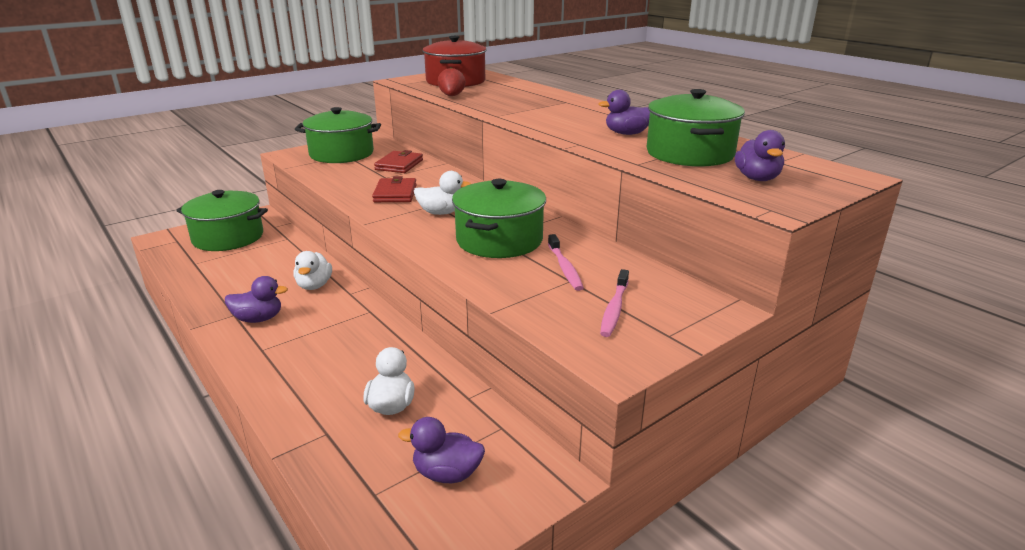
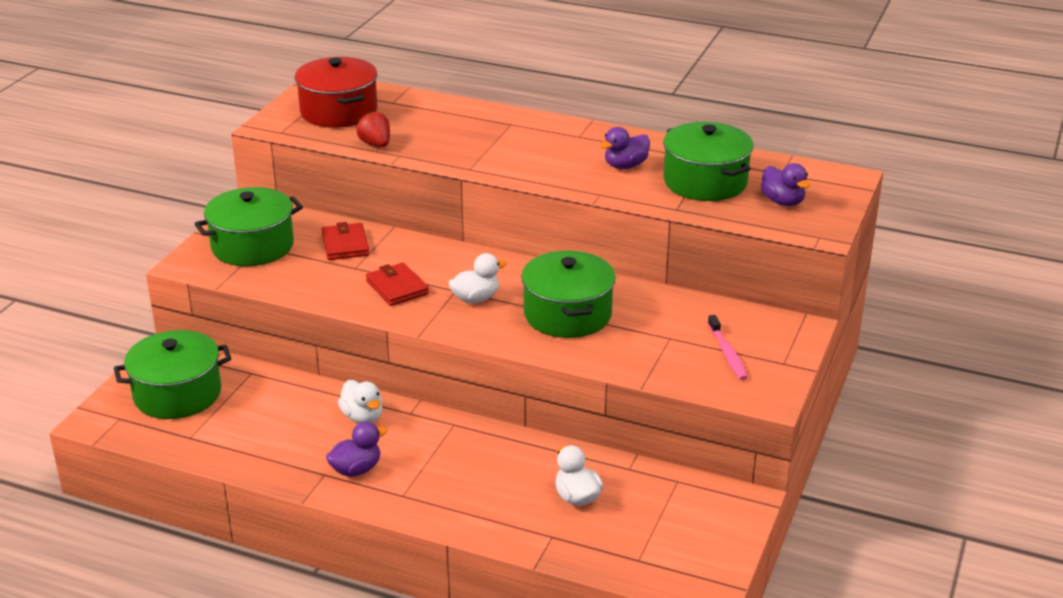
camera: 30 degrees left, 5 degrees up
(447, 473) = (673, 527): purple duck -> none
(565, 268) = (653, 326): pink toothbrush -> none

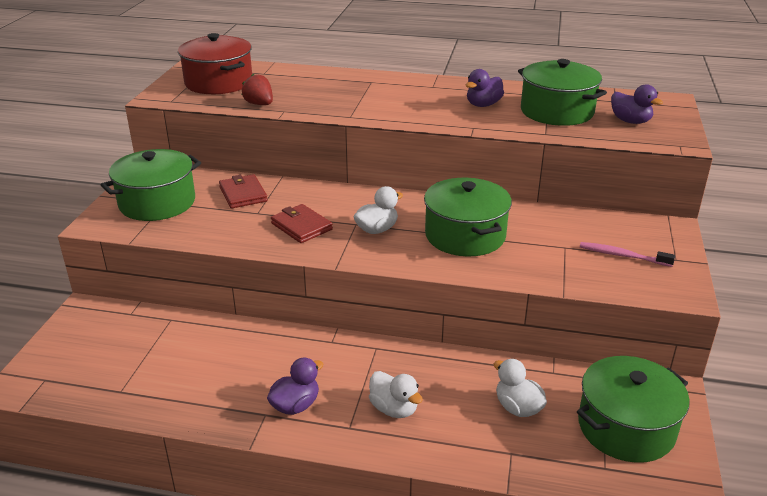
camera: 10 degrees left, 0 degrees up
(177, 394) = (101, 348): green pot -> green pot (626, 427)
(362, 417) = (288, 351): white duck -> white duck (394, 409)
(727, 353) = (622, 256): pink toothbrush -> pink toothbrush turned 135 degrees clockwise

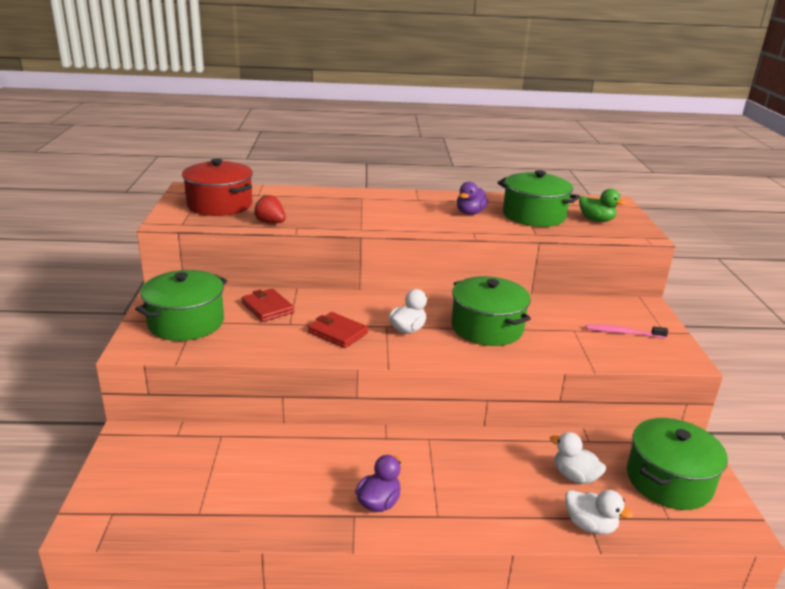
camera: 15 degrees left, 5 degrees down
(394, 409) = (470, 492): white duck -> white duck (590, 525)
(630, 121) = (596, 220): purple duck -> green duck

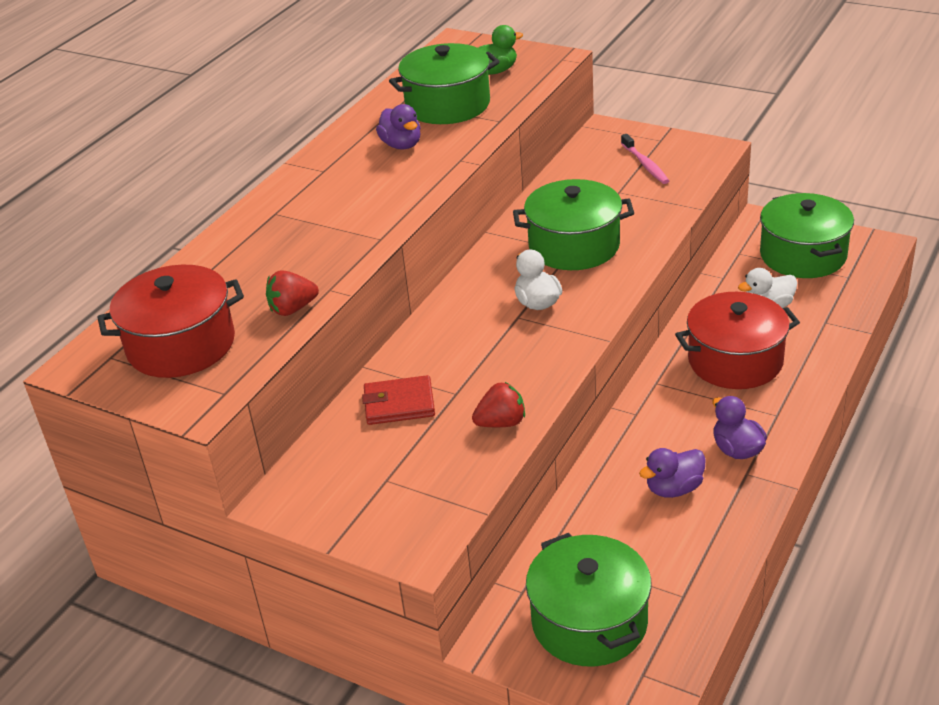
camera: 55 degrees left, 10 degrees up
(186, 322) = (383, 487): green pot -> green pot (589, 622)
(269, 347) = (501, 423): none -> red strawberry
(314, 479) = (674, 488): none -> purple duck
(338, 333) = (506, 358): red wallet -> none
(488, 474) = (735, 361): none -> red pot
(590, 525) = (835, 325): white duck -> none
(623, 333) = (645, 164): pink toothbrush -> pink toothbrush turned 60 degrees counterclockwise

